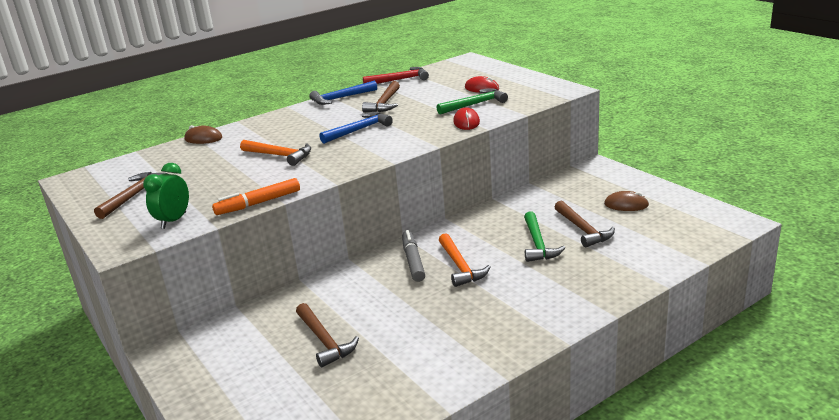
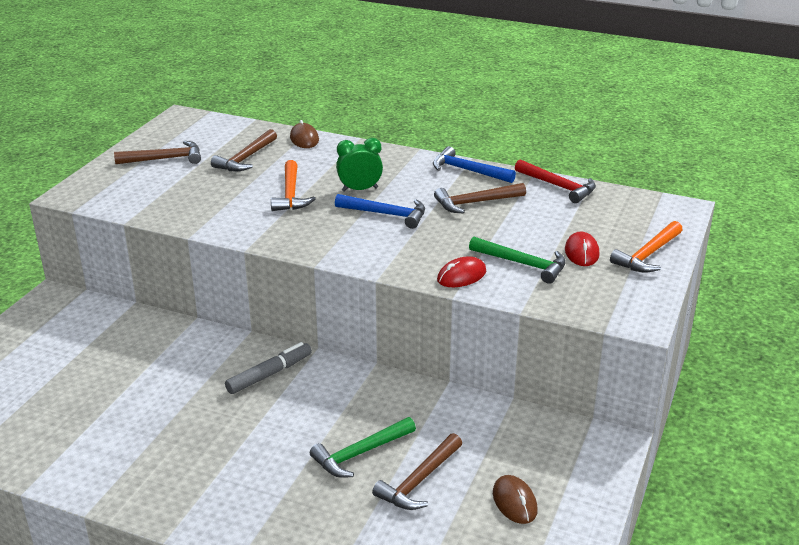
camera: 55 degrees right, 5 degrees up
(174, 220) = (127, 197): green clock -> green clock (360, 189)
(258, 203) = (180, 224): orange marker -> none
(324, 341) = (102, 375): brown hammer -> brown hammer (246, 158)
(460, 266) = (276, 411): orange hammer -> orange hammer (648, 255)

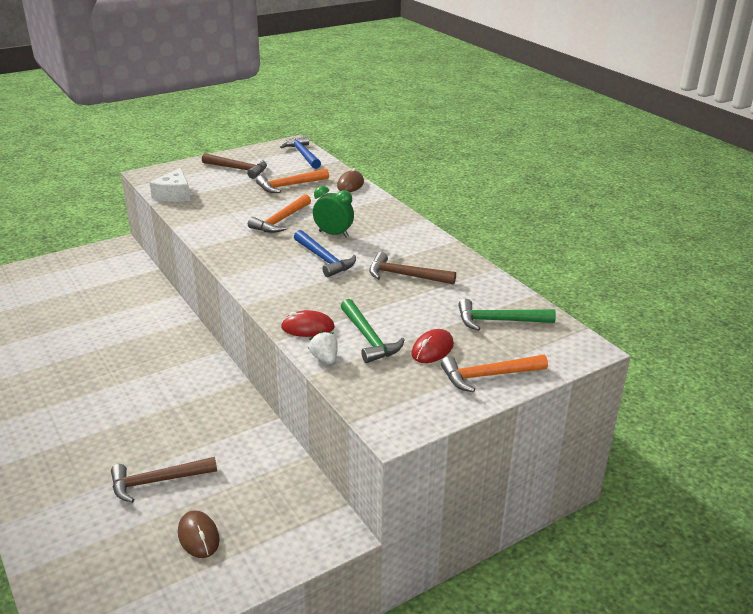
camera: 35 degrees right, 0 degrees up
(136, 206) = (174, 194): none -> white cheese
(246, 158) = (289, 185): brown hammer -> orange hammer
(269, 374) = (169, 354): grey marker -> none
(360, 453) = (148, 439): green hammer -> green hammer (499, 321)
(468, 171) = (438, 248): blue hammer -> blue hammer (303, 154)
(513, 294) = (325, 358): none -> white strawberry
(514, 502) = (198, 536): brown mouse -> brown mouse turned 45 degrees counterclockwise
(558, 186) = (496, 288): red hammer -> none

